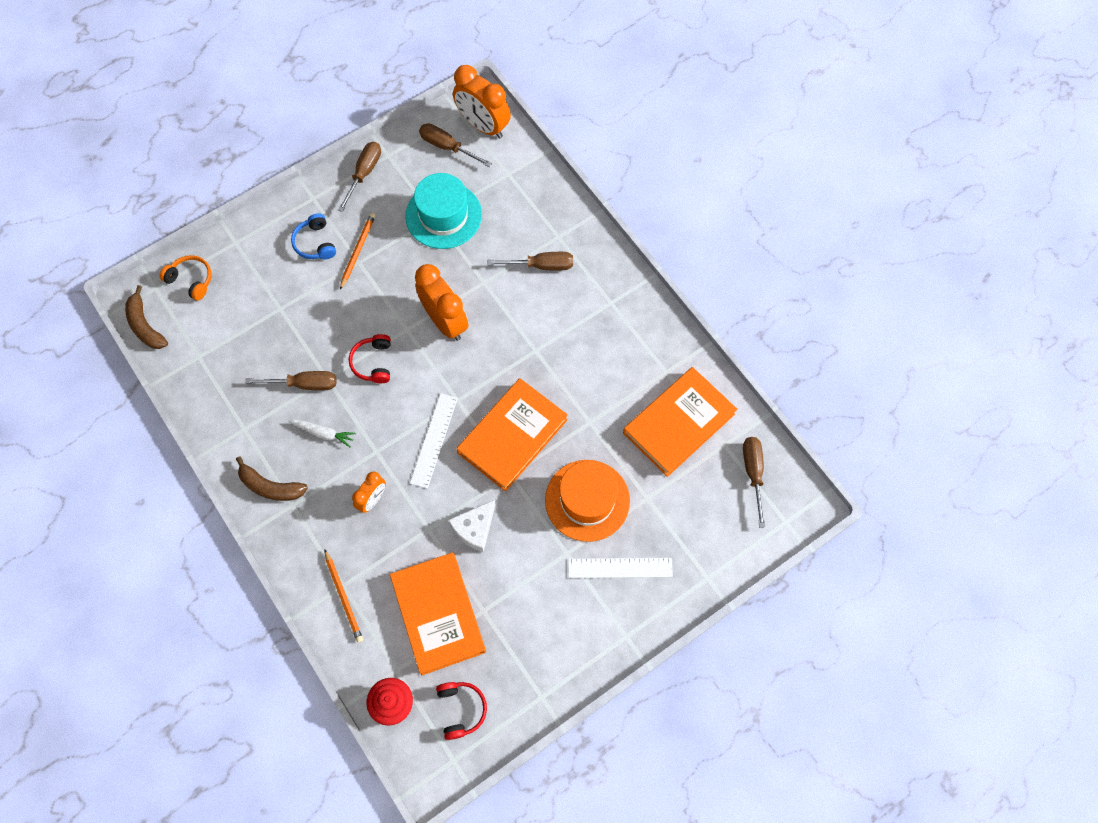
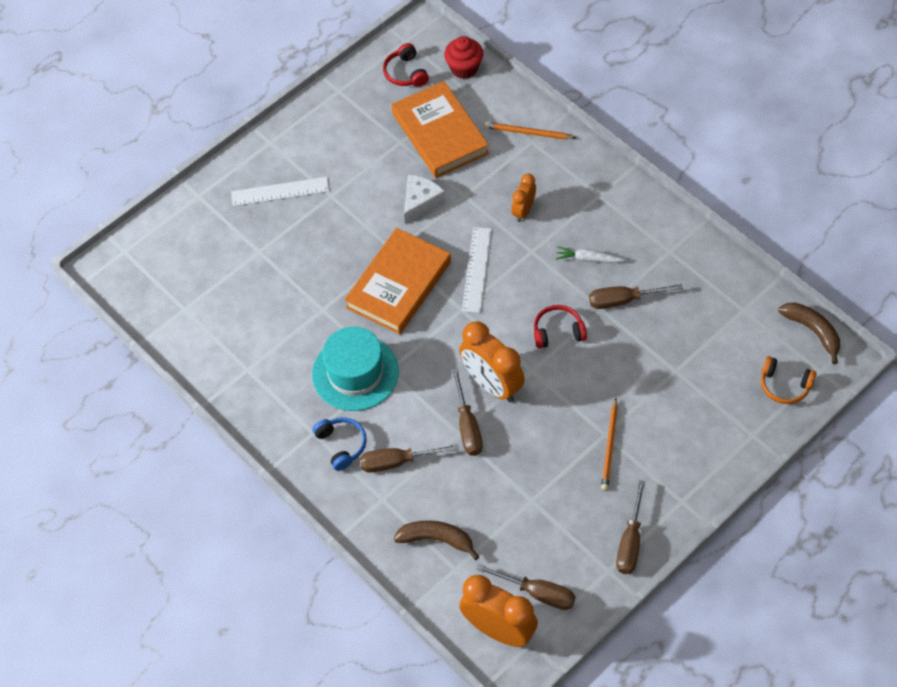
camera: 175 degrees right, 10 degrees down
(270, 486) = (625, 206): brown banana -> brown banana (437, 540)
(315, 243) = (661, 448): blue headphones -> blue headphones (341, 445)
(344, 597) = (528, 133): orange pencil -> orange pencil turned 45 degrees counterclockwise
(373, 362) = (558, 332): red headphones -> red headphones turned 90 degrees counterclockwise
(443, 215) = (521, 504): turquoise hat -> turquoise hat (355, 373)
(587, 500) = (317, 240): orange hat -> none
(679, 423) = (231, 321): orange book -> none
(753, 473) = (155, 287): brown screwdriver -> brown screwdriver (467, 426)

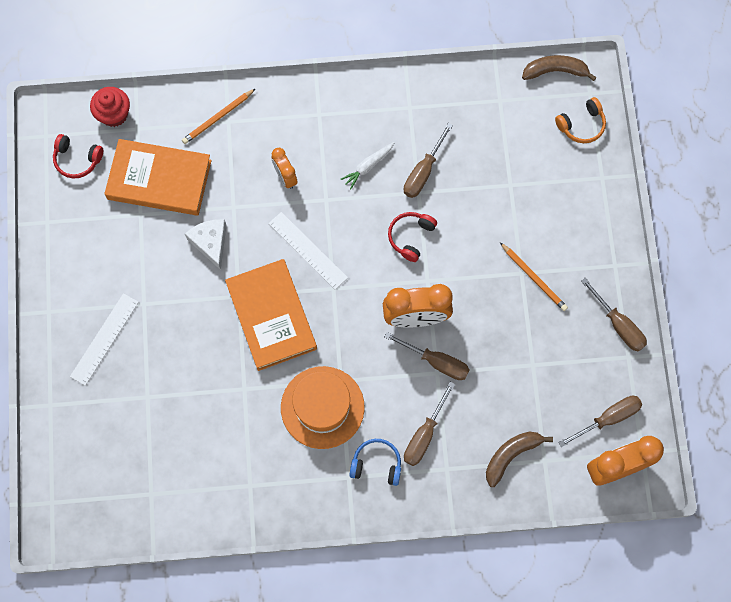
camera: 55 degrees left, 15 degrees up
(355, 373) = (322, 407): turquoise hat -> orange hat

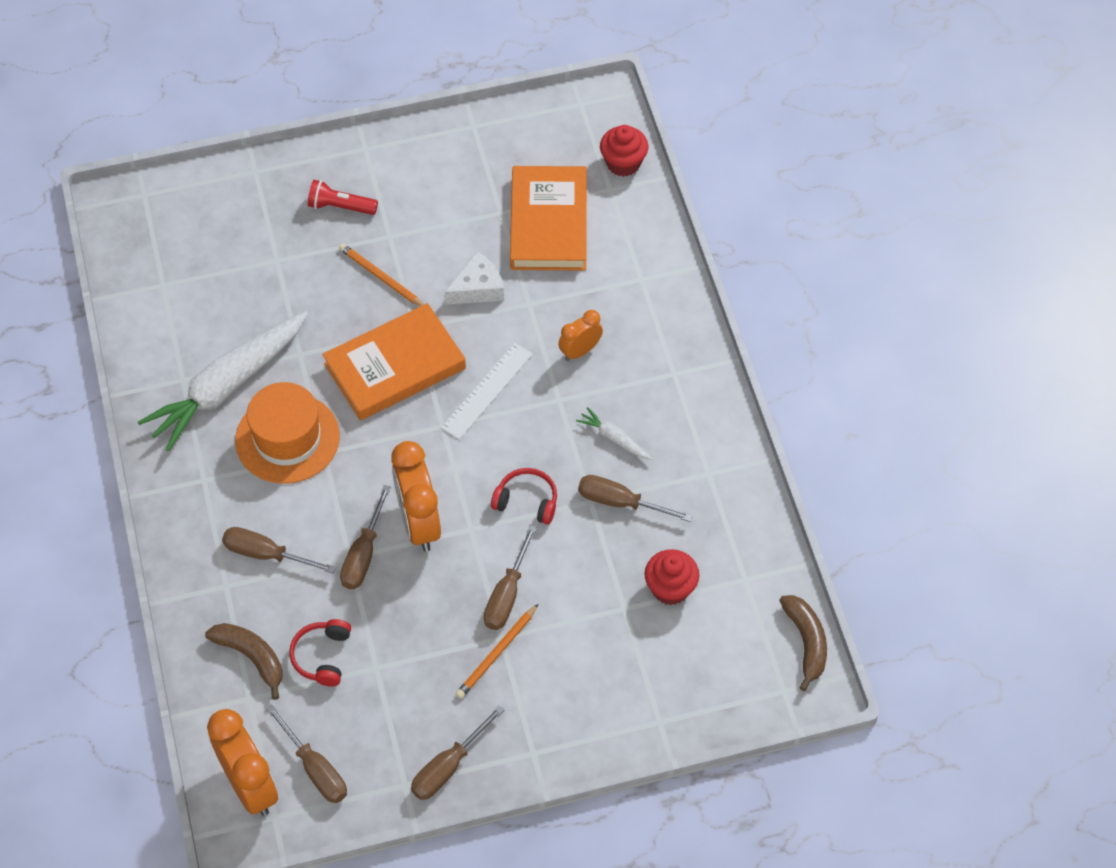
camera: 80 degrees right, 15 degrees down
(77, 159) = (557, 139): red headphones -> red headphones (322, 656)
(104, 339) = (340, 206): white ruler -> red flashlight
(218, 118) = (643, 267): orange pencil -> orange pencil (381, 277)
(264, 449) = (227, 386): none -> white carrot
(376, 464) = (223, 507): blue headphones -> none
(487, 263) = (507, 594): none -> brown screwdriver
(499, 151) = (670, 588): none -> red cupcake
(581, 125) = (732, 686): orange headphones -> none

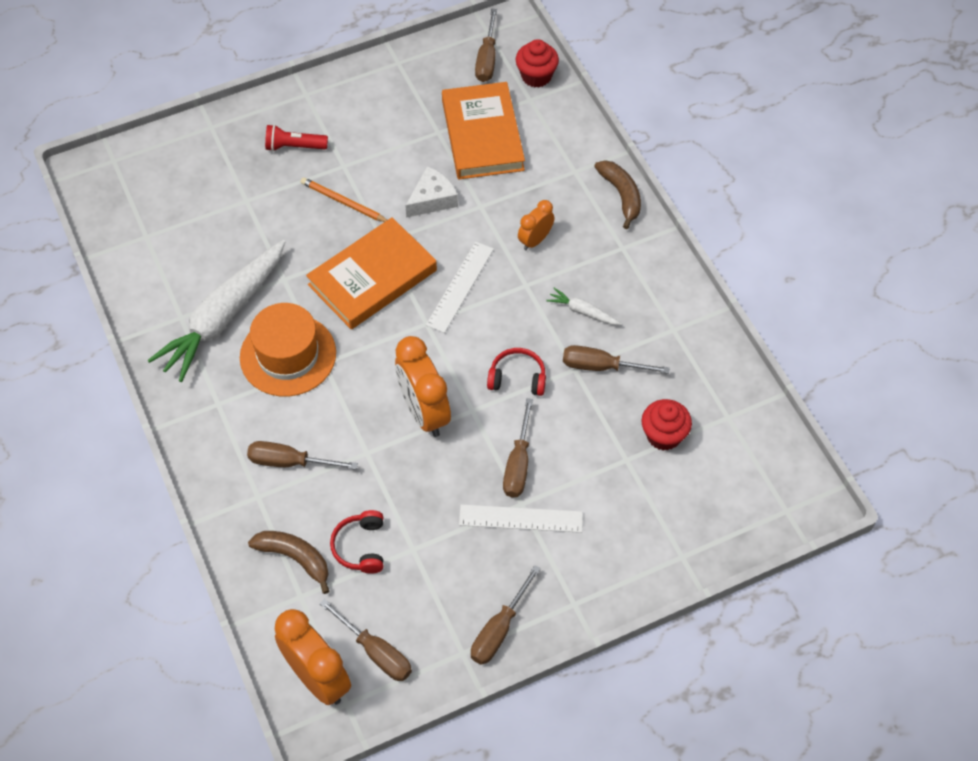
camera: 10 degrees left, 0 degrees up
(363, 554) = (379, 448): brown screwdriver -> brown screwdriver (487, 59)
(497, 654) = (521, 519): orange pencil -> white ruler
(806, 642) = (795, 464): brown banana -> brown banana (621, 195)

